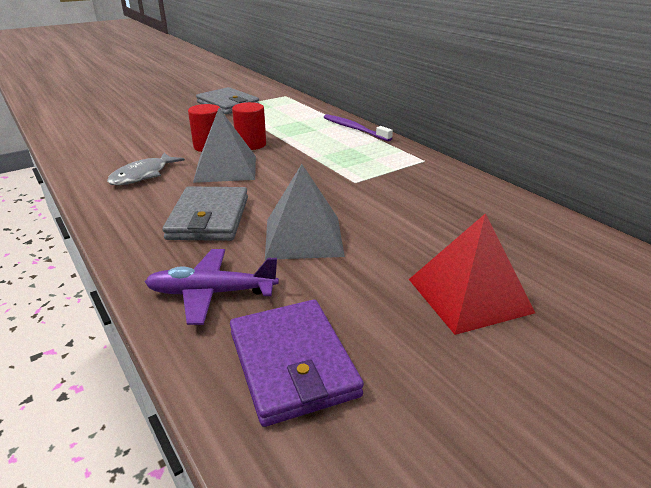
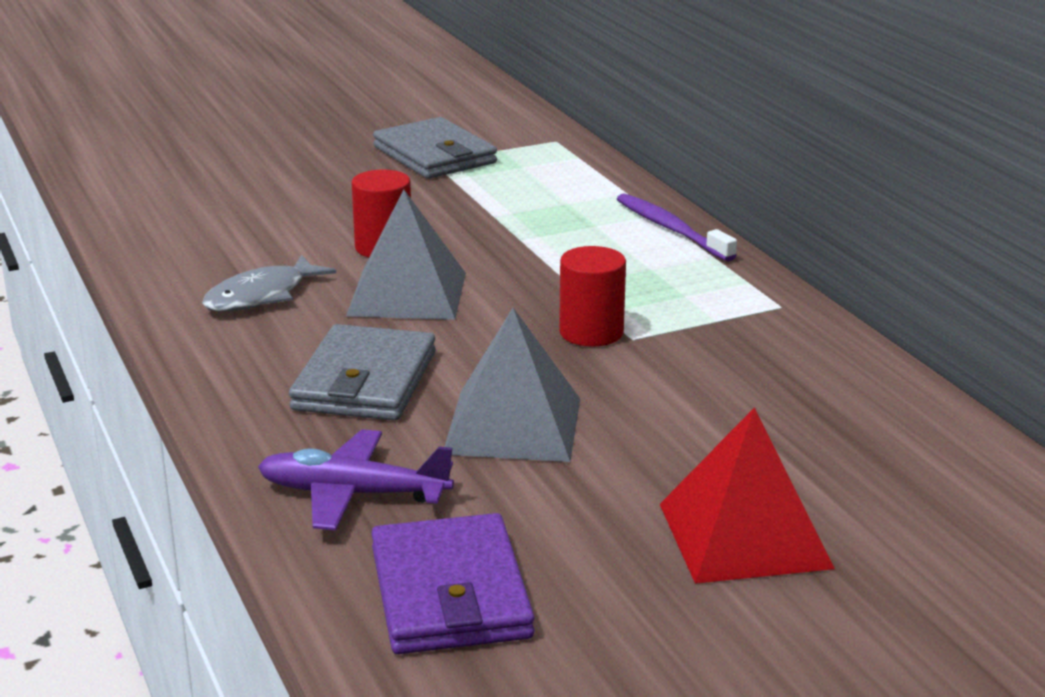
camera: 10 degrees right, 5 degrees down
(251, 144) = (462, 249): red cylinder -> red cylinder (591, 332)

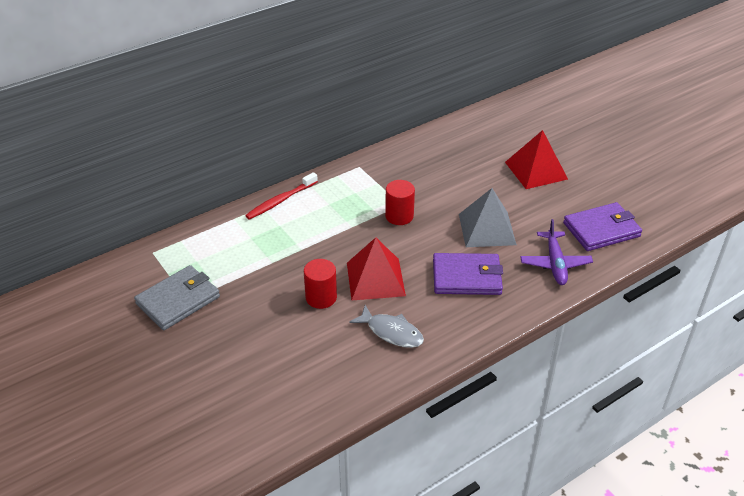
camera: 100 degrees left, 15 degrees up
(365, 381) = (467, 277): grey wallet -> purple wallet
(407, 294) = (375, 279): grey pyramid -> red pyramid
(671, 229) = (280, 201): purple toothbrush -> red toothbrush

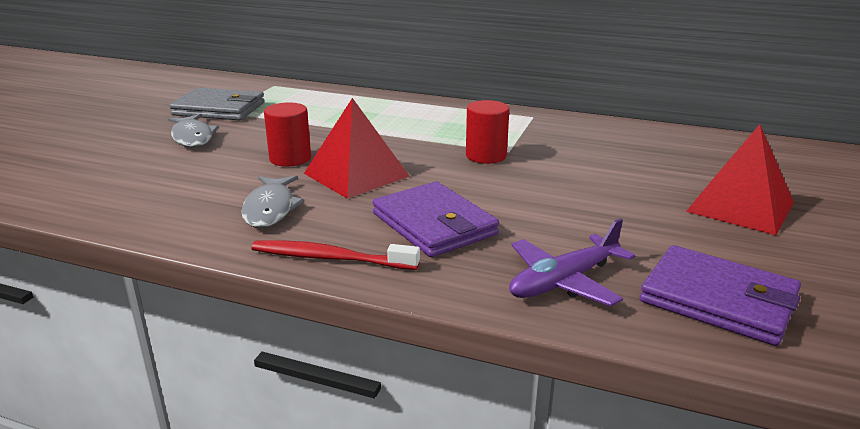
camera: 55 degrees right, 15 degrees down
(229, 332) = (192, 137): none -> grey fish
(280, 201) = (417, 103): red toothbrush -> red toothbrush (330, 258)
(487, 229) = (552, 210): grey pyramid -> none

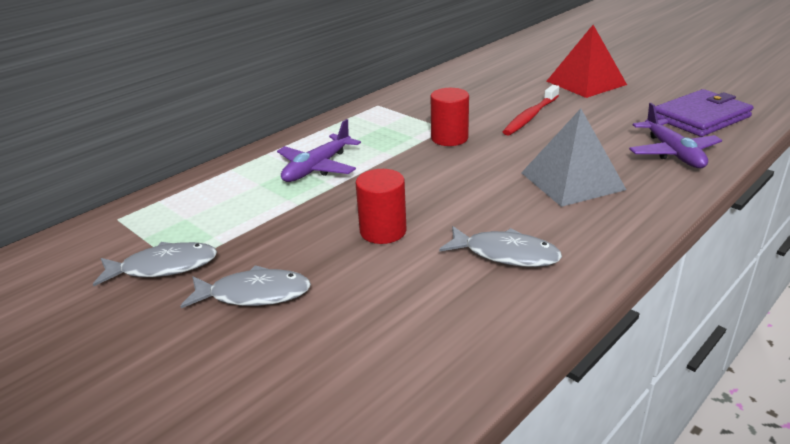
camera: 65 degrees left, 5 degrees up
(219, 109) = (164, 267): grey wallet -> grey fish
(330, 258) = (618, 233): red toothbrush -> red toothbrush (530, 116)
(356, 175) = (451, 200): red pyramid -> none
(384, 119) = (317, 167): none -> purple plane
(434, 224) = (572, 181): purple wallet -> grey pyramid

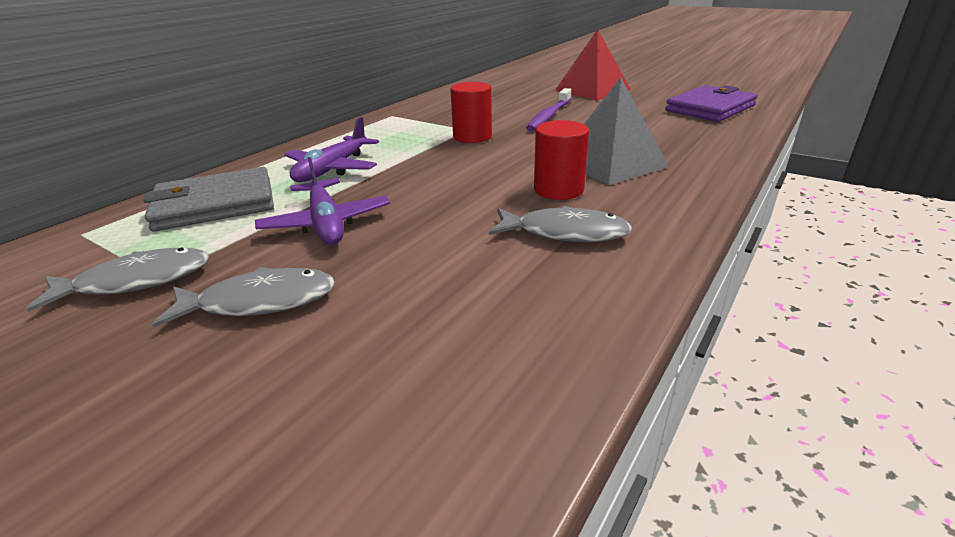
camera: 10 degrees left, 0 degrees up
(218, 198) = (215, 204): none -> grey wallet
(383, 231) = (417, 221): red cylinder -> red cylinder (558, 190)
(530, 116) = (549, 116): red toothbrush -> purple toothbrush
(672, 153) = (698, 135): purple plane -> purple plane (326, 223)

